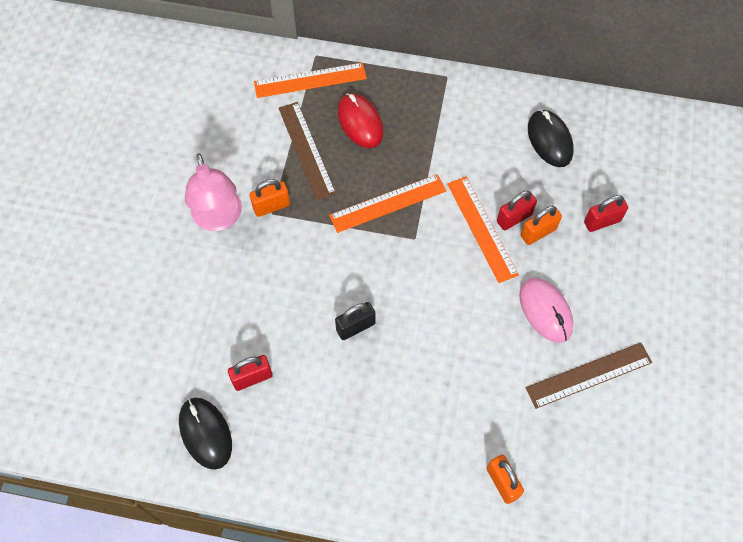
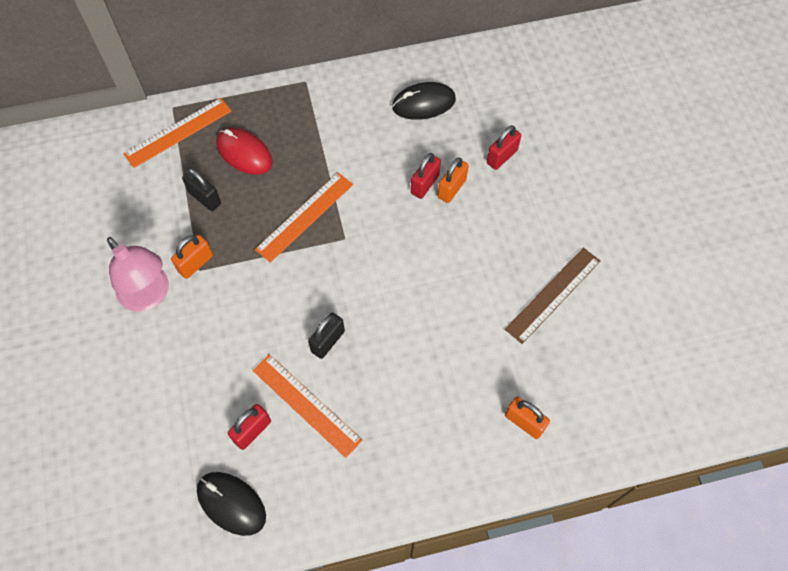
camera: 25 degrees left, 0 degrees up
(306, 150) = (205, 198): brown ruler -> black padlock
(481, 228) = (400, 205): orange ruler -> orange ruler (306, 405)
(545, 311) = (490, 254): pink mouse -> none
(549, 140) = (423, 103): black mouse -> black mouse turned 60 degrees counterclockwise

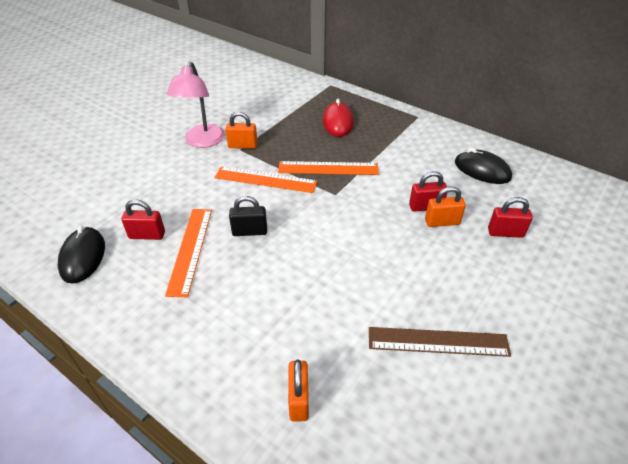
camera: 50 degrees right, 20 degrees down
(178, 132) = (318, 95): orange ruler -> orange ruler (265, 180)
(205, 198) = (289, 125): black padlock -> none

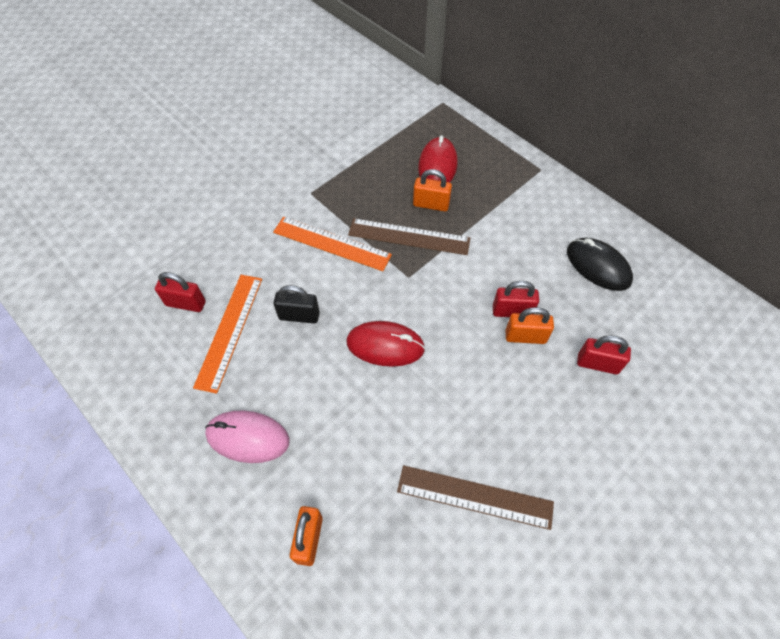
camera: 10 degrees right, 15 degrees up
(83, 257) = (114, 322): black mouse -> none
(202, 141) = (268, 175): pink lamp -> none
(223, 327) = (248, 437): none -> pink mouse
(243, 146) = (314, 188): orange padlock -> orange padlock (431, 204)
(328, 168) = (409, 237): orange ruler -> brown ruler
(329, 243) = (385, 345): none -> red mouse

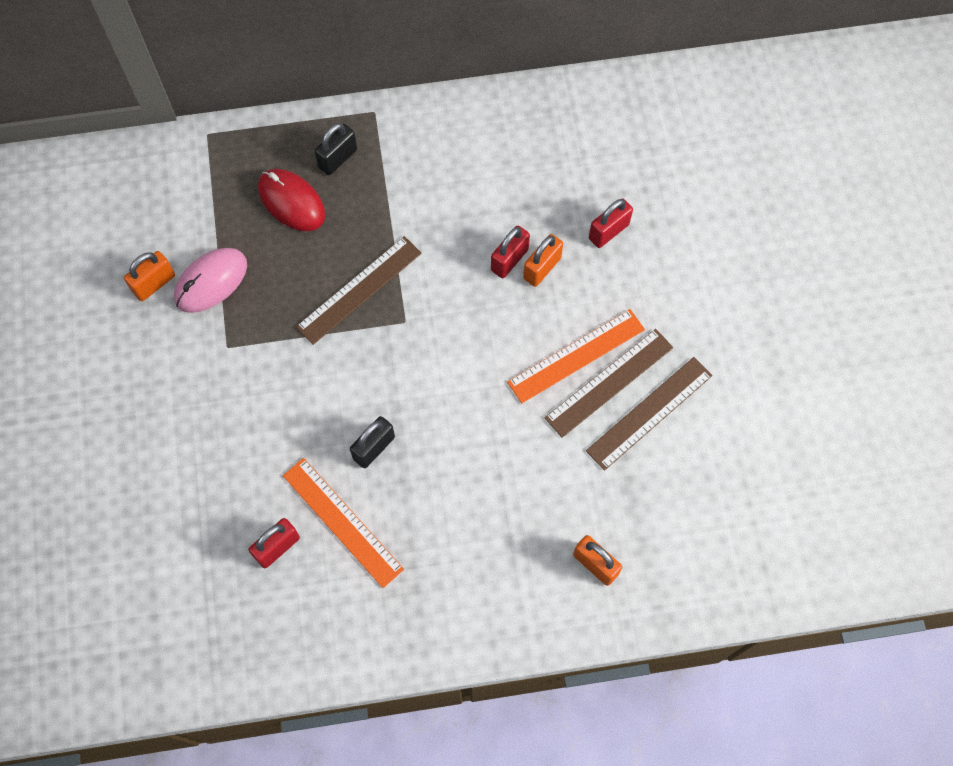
camera: 55 degrees left, 10 degrees up
(248, 437) = (469, 565): pink mouse -> pink mouse (211, 281)
(331, 243) = (311, 366): orange ruler -> orange ruler (576, 356)
(385, 345) = (463, 391): red mouse -> none
(431, 204) = (336, 243): orange padlock -> orange padlock (154, 284)
(475, 446) = (609, 382): none -> brown ruler
(489, 170) = (338, 158): none -> black padlock
(598, 266) = (519, 153): black mouse -> none

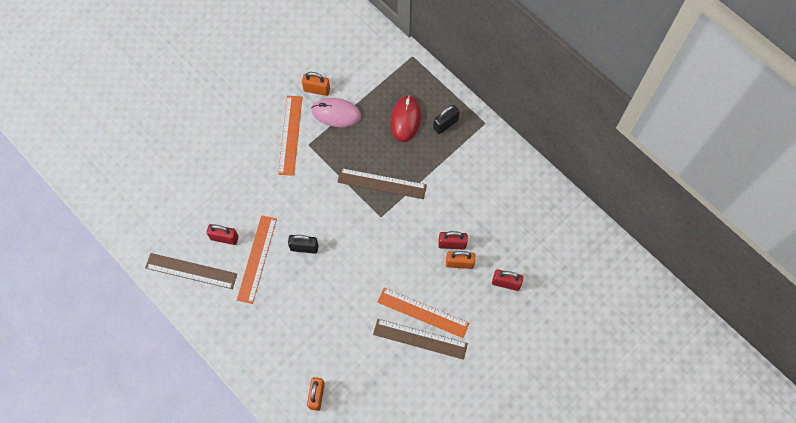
camera: 55 degrees right, 0 degrees up
(193, 361) = (290, 135): none -> orange ruler
(338, 158) = (445, 124): black padlock -> black padlock turned 45 degrees counterclockwise
(649, 413) = (418, 370): brown ruler -> brown ruler (191, 271)

